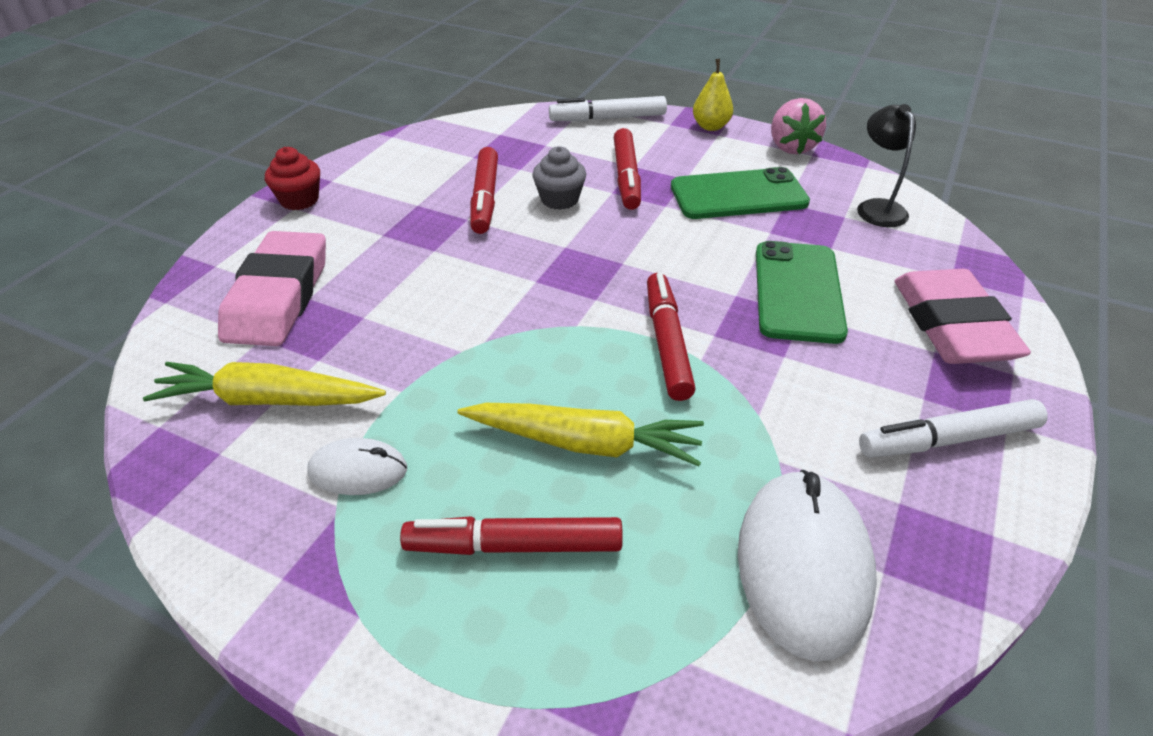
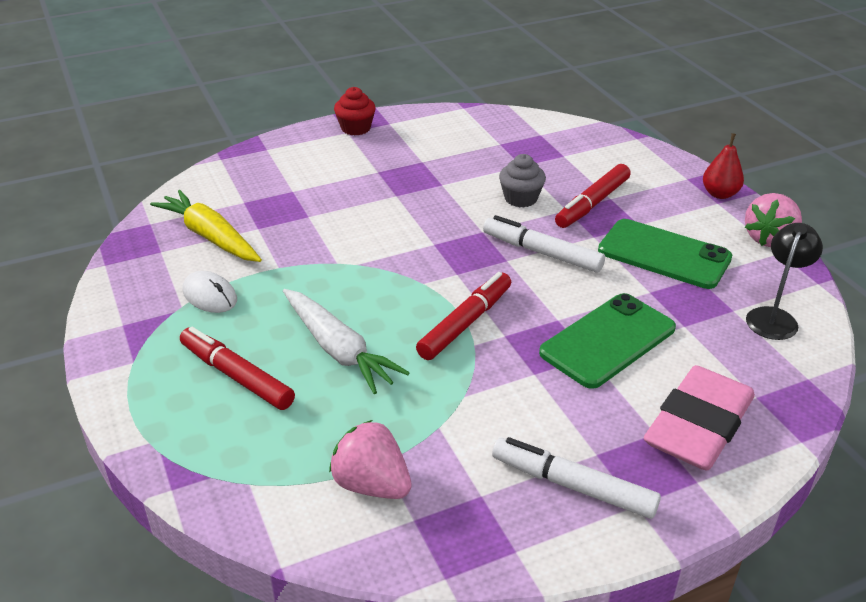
camera: 40 degrees right, 5 degrees down
(278, 297) = (278, 183): pink eraser -> none
(485, 198) = (471, 176): red marker -> none
(584, 443) = (338, 349): yellow carrot -> white carrot
(608, 118) = (640, 154): white marker -> white marker (542, 253)
(711, 126) = (720, 194): yellow pear -> red pear
(803, 565) = (372, 484): white mouse -> pink strawberry

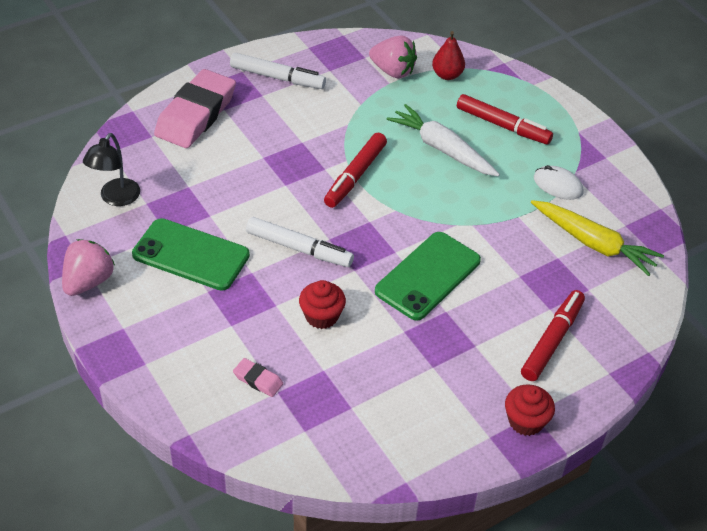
camera: 170 degrees right, 10 degrees up
(521, 198) = (322, 316): grey cupcake -> red cupcake
(581, 162) = (258, 380): none -> pink eraser
(592, 204) = (250, 314): red marker -> red marker (552, 340)
(607, 340) = (249, 169): green phone -> green phone (428, 276)
(720, 194) = (117, 340): red pear -> red pear (447, 75)

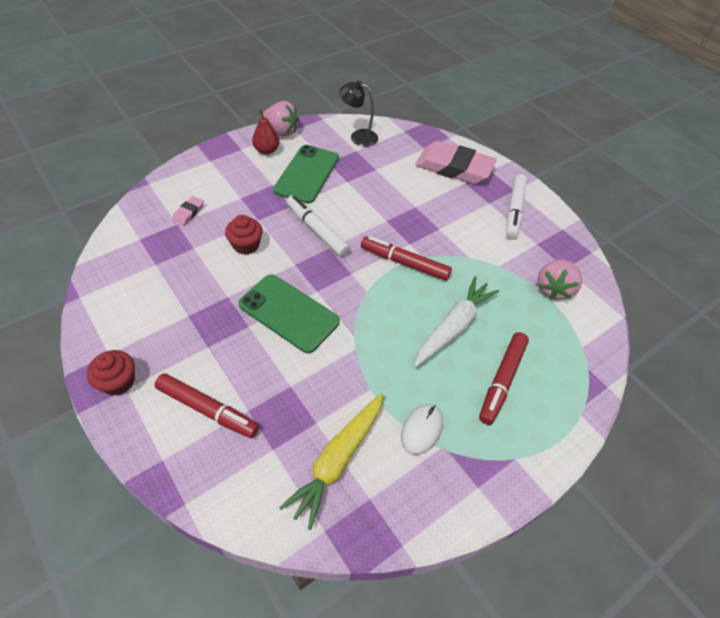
camera: 85 degrees right, 5 degrees up
(299, 248) = (316, 230): white marker -> white marker turned 120 degrees clockwise
(447, 75) = (565, 333): red pear -> red pear (267, 150)

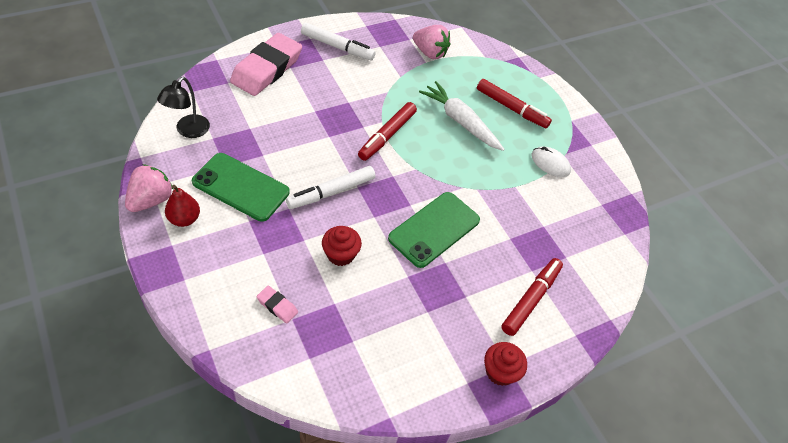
camera: 85 degrees left, 0 degrees up
(338, 460) = (574, 217): yellow carrot -> none

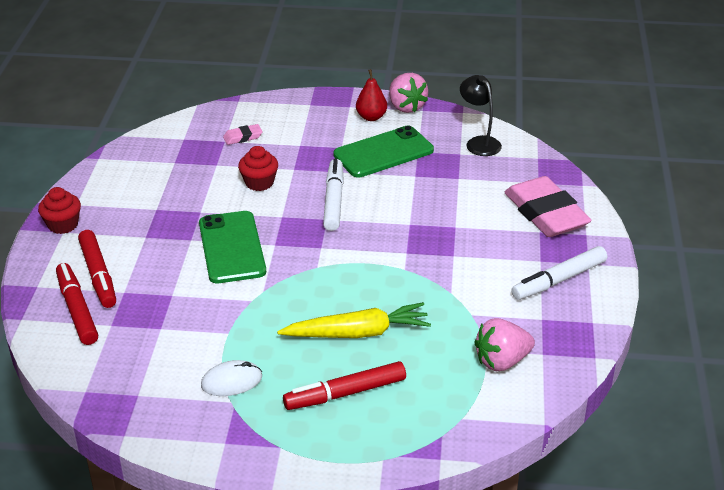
camera: 130 degrees right, 15 degrees down
(387, 136) = (379, 264): red marker -> red marker (77, 310)
(460, 122) = (357, 333): white carrot -> yellow carrot

